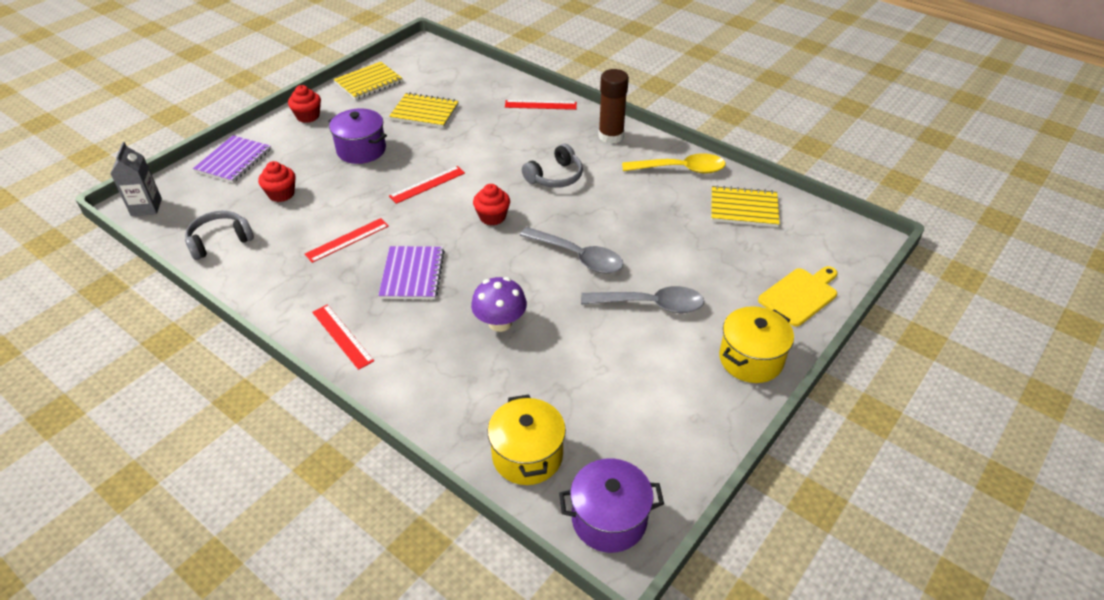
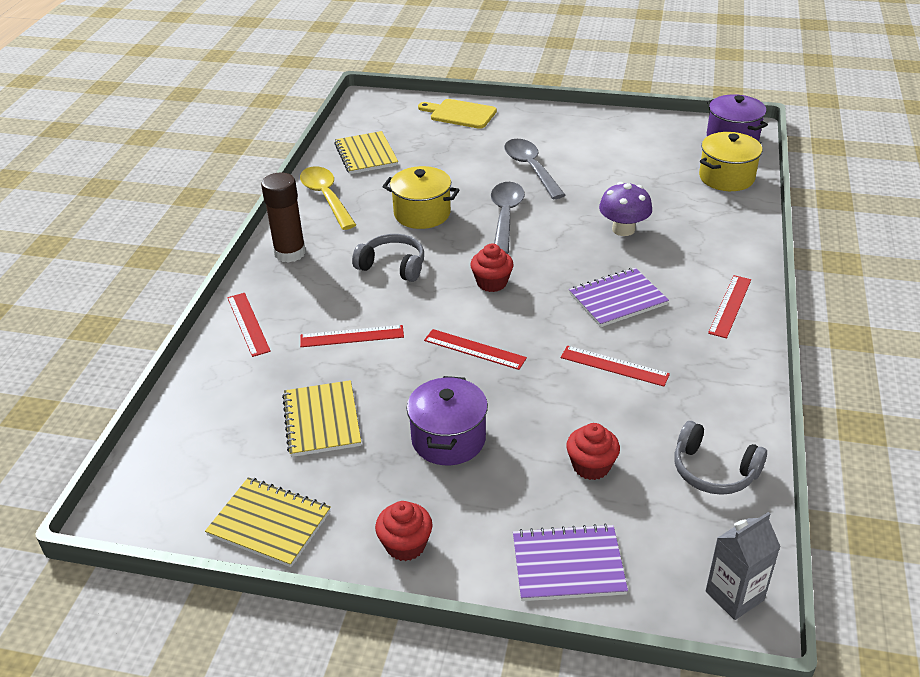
camera: 115 degrees left, 5 degrees down
(490, 139) = (352, 336): none -> red ruler
(751, 359) = (546, 120): yellow pot -> yellow pot (422, 214)

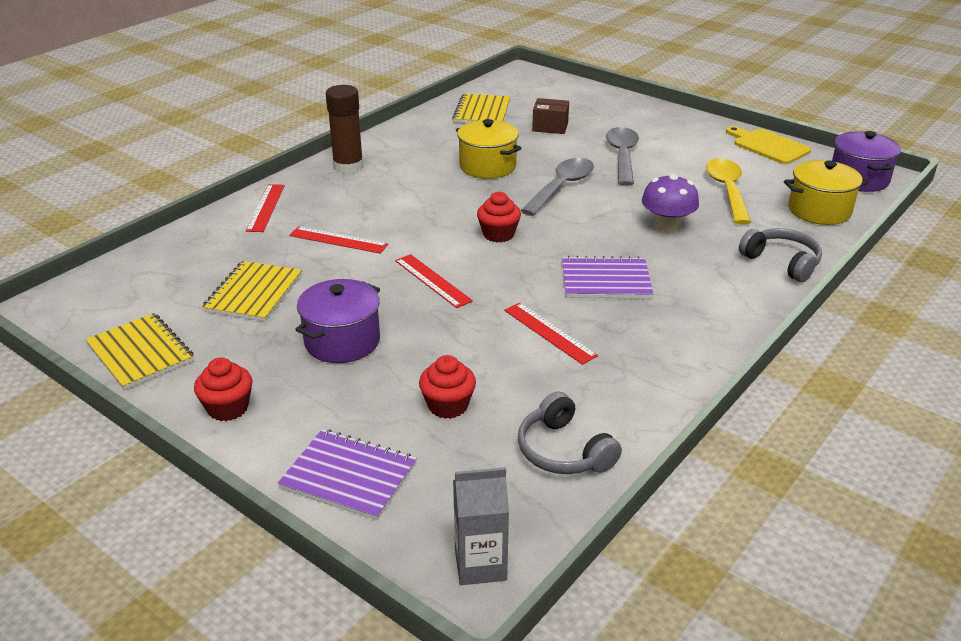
camera: 25 degrees right, 5 degrees down
(326, 197) = (417, 135): yellow spoon -> yellow spoon (727, 191)
(393, 266) = (424, 198): grey headphones -> grey headphones (782, 262)
(443, 154) = (550, 127): none -> brown box
(460, 114) = (596, 100): yellow cutting board -> yellow cutting board (768, 146)
(730, 306) = (717, 319): red ruler -> none

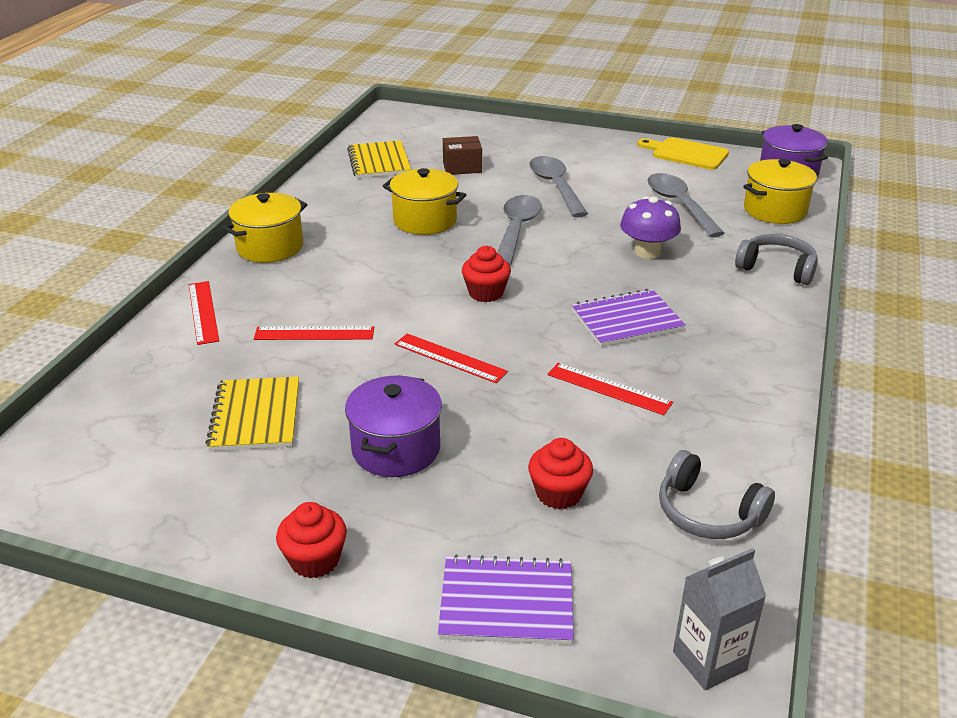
camera: 20 degrees left, 0 degrees up
(140, 353) = (162, 520): yellow notebook -> none
(348, 167) = (270, 247): brown glue stick -> yellow pot
(727, 191) = (679, 205): yellow spoon -> grey spoon

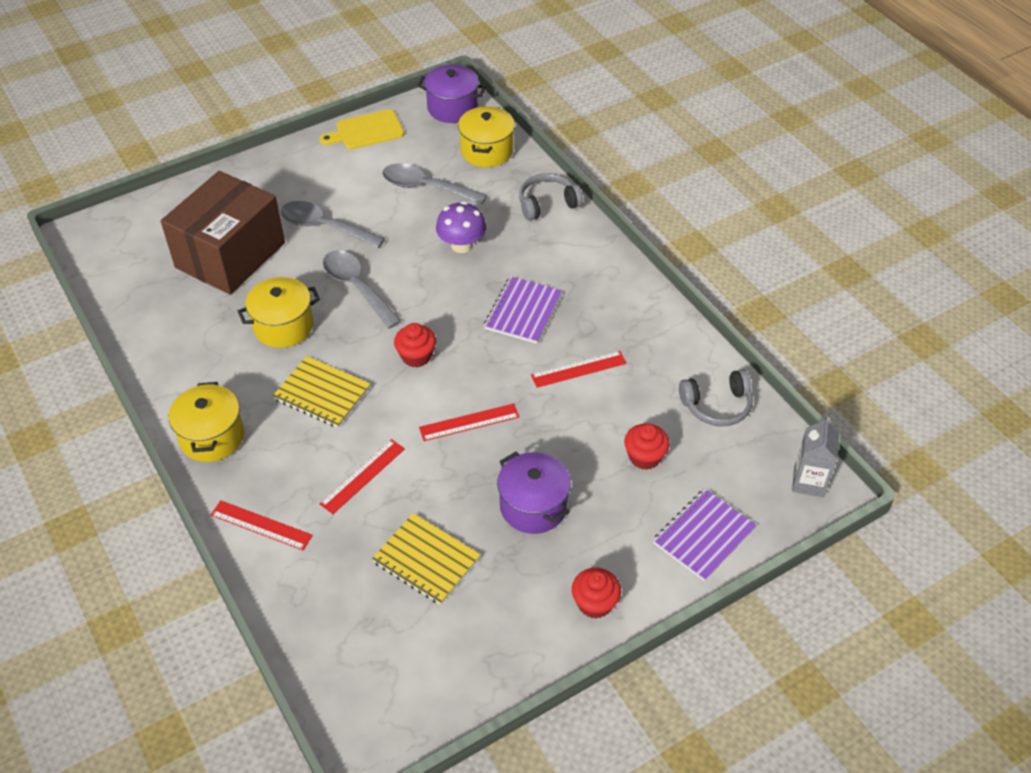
camera: 50 degrees left, 15 degrees up
(379, 162) = (156, 295): yellow notebook -> yellow notebook (322, 393)
(462, 167) = (230, 255): brown box -> brown box, size x2.46

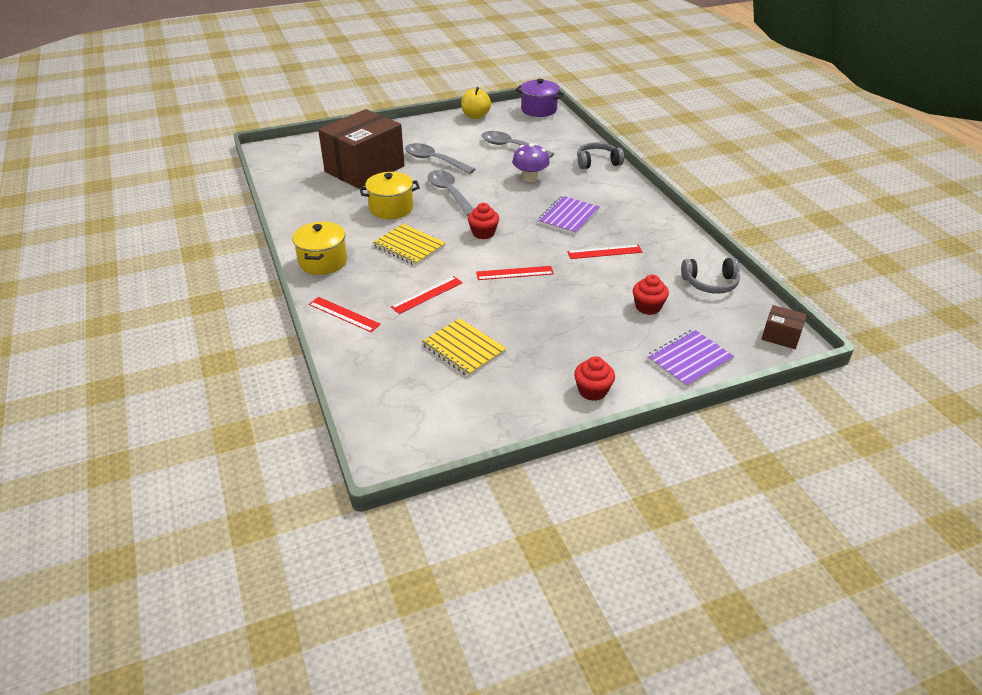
camera: 10 degrees right, 10 degrees down
(366, 131) = (475, 116): yellow cutting board -> yellow apple
(487, 151) = (558, 132): yellow pot -> none
(533, 506) = (554, 326): purple pot -> none
(808, 482) = (781, 336): grey carton -> brown box

